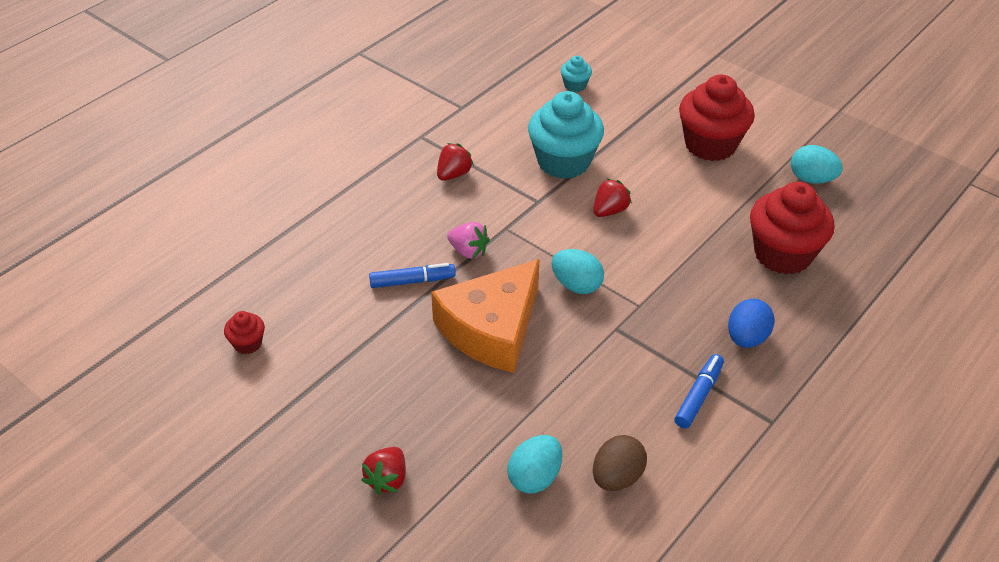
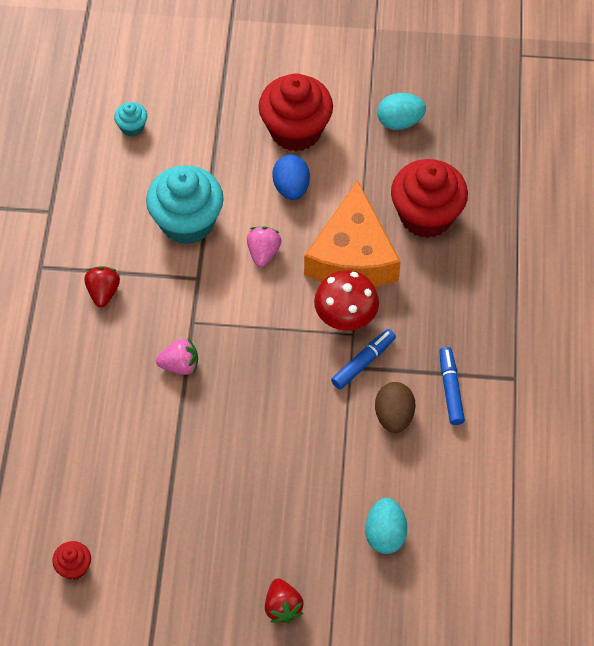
camera: 35 degrees left, 15 degrees up
(412, 281) = (158, 423): blue marker -> blue marker (363, 362)
(492, 329) = (257, 427): orange cheese -> orange cheese (352, 255)
(576, 285) = (291, 345): turquoise egg -> none
(609, 211) = (263, 252): red strawberry -> pink strawberry
(617, 477) = (441, 495): brown egg -> brown egg (394, 416)
(642, 291) = (345, 318): none -> red mushroom
(746, 338) = (450, 314): blue egg -> blue egg (291, 187)

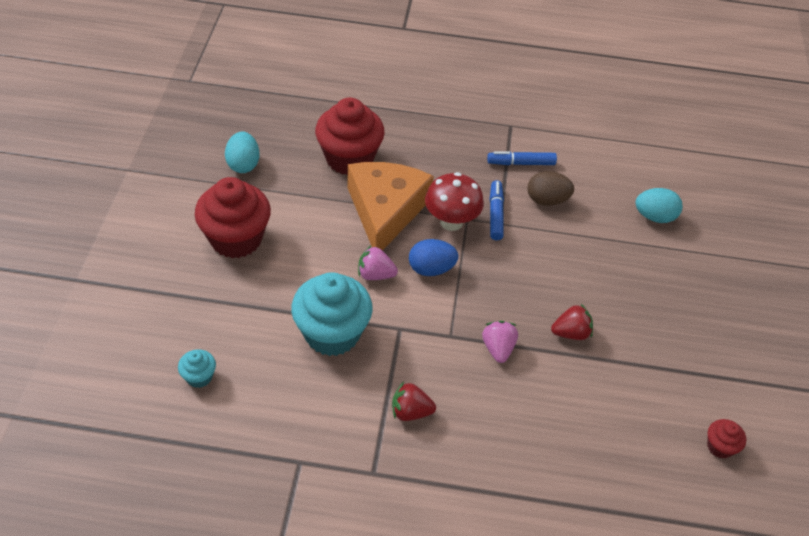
camera: 90 degrees left, 10 degrees down
(282, 607) = (729, 288): red strawberry -> red strawberry (571, 333)
(291, 187) = (303, 248): blue egg -> blue egg (431, 269)
(352, 255) = (385, 211): orange cheese -> orange cheese turned 90 degrees counterclockwise
(363, 362) = (495, 214): blue marker -> blue marker turned 45 degrees clockwise

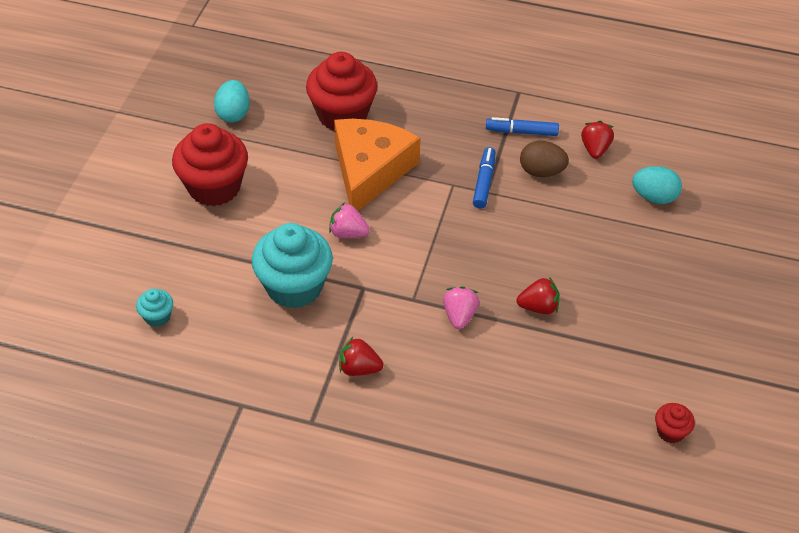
camera: 10 degrees right, 0 degrees up
(431, 269) = (406, 232): blue egg -> none
(451, 222) = (436, 186): red mushroom -> none
(591, 175) = (595, 149): none -> red strawberry

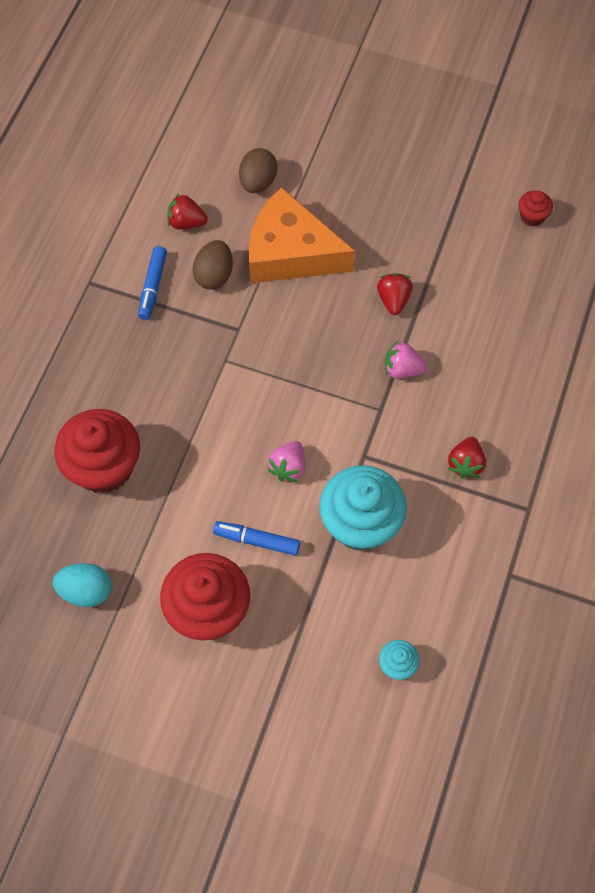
camera: 85 degrees left, 15 degrees up
(370, 170) = (197, 441): orange cheese -> orange cheese (290, 253)
(484, 182) = (224, 330): blue marker -> blue marker (257, 540)
(654, 197) = (258, 182): turquoise egg -> brown egg

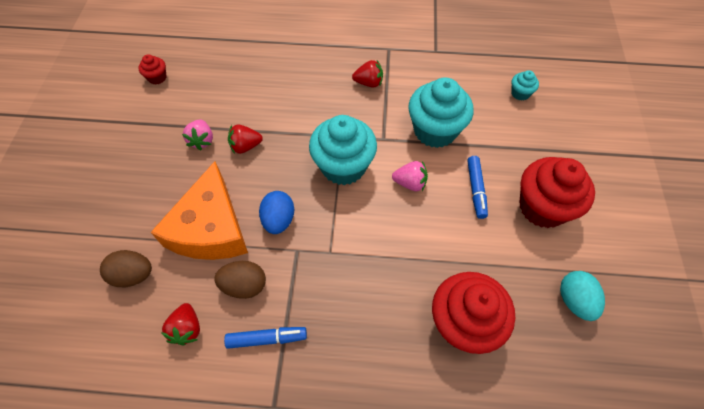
camera: 105 degrees left, 5 degrees down
(281, 318) = (279, 220): none -> blue egg
(334, 399) = (343, 166): none -> turquoise cupcake
(402, 369) = (305, 129): pink strawberry -> pink strawberry (202, 140)

